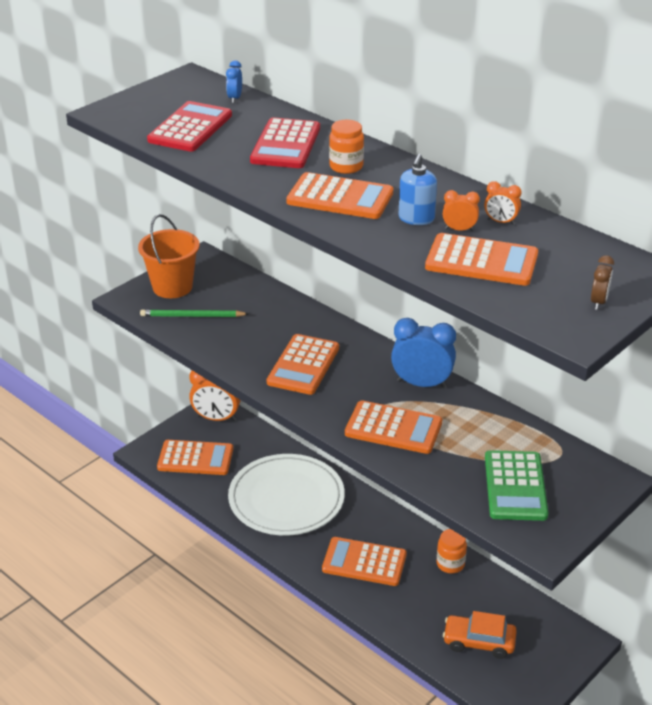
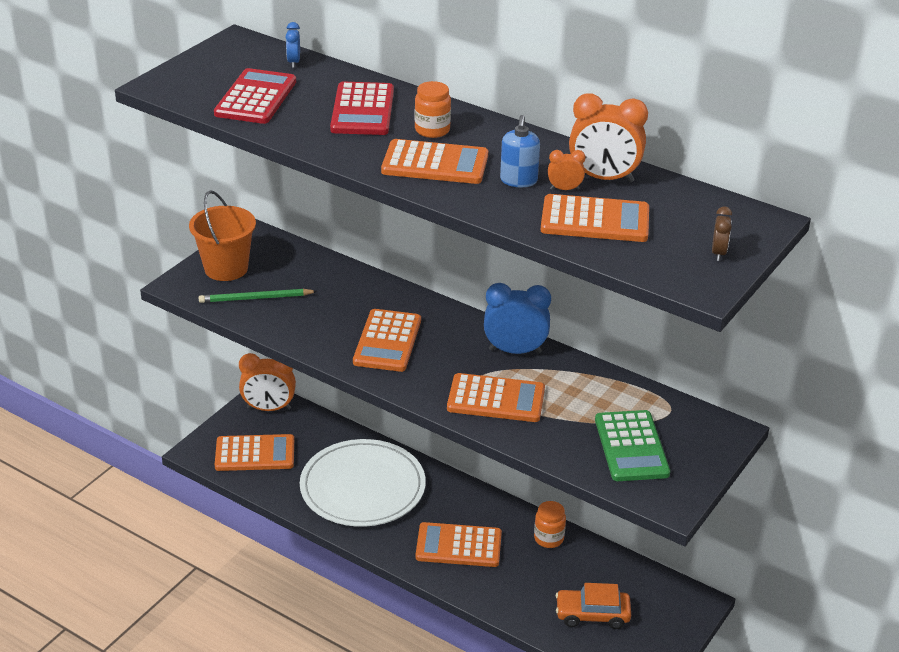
camera: 10 degrees left, 0 degrees up
(500, 222) = (604, 178): orange clock -> orange clock, size x2.06

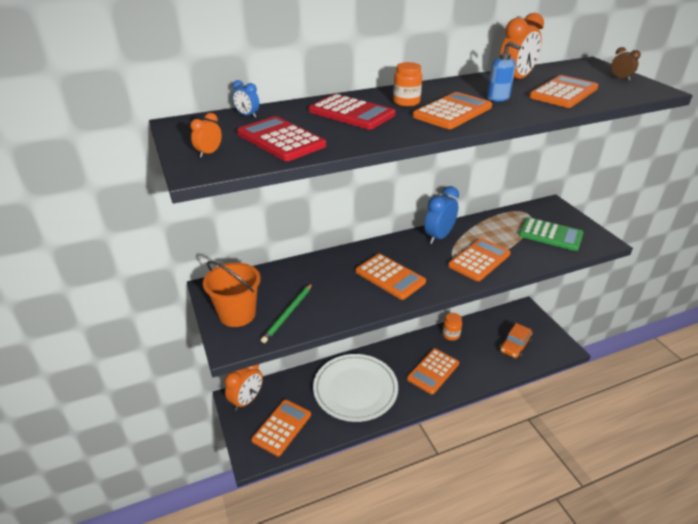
camera: 55 degrees left, 0 degrees up
(564, 189) = (519, 90): orange clock -> orange clock (209, 153)

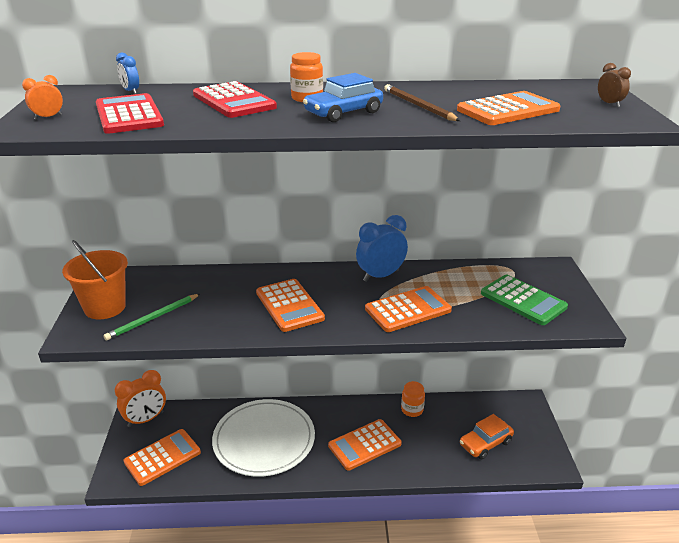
camera: 20 degrees right, 5 degrees down
(452, 112) = (343, 113): orange calculator -> blue car
(498, 98) = (418, 106): blue soap dispenser -> brown pencil
(515, 80) = (467, 91): orange clock -> none

